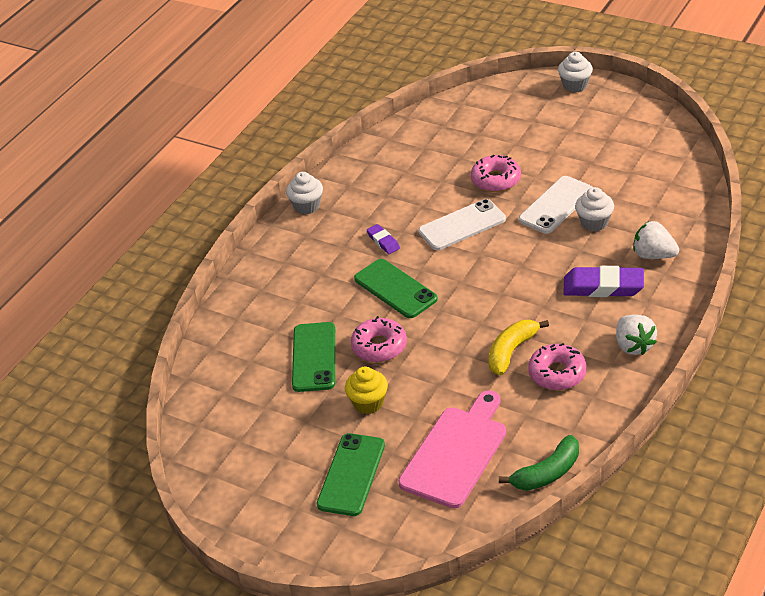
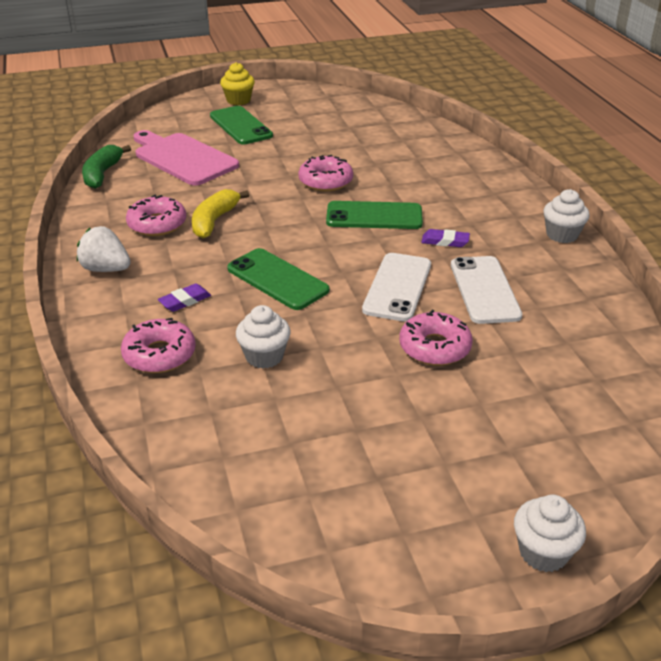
camera: 130 degrees right, 5 degrees down
(314, 357) = (362, 158): green phone -> green phone (277, 279)
(368, 403) = (283, 154): yellow cupcake -> yellow cupcake (238, 100)
(456, 453) = (183, 158): pink cutting board -> pink cutting board turned 150 degrees clockwise
(511, 351) = (214, 221): yellow banana -> yellow banana turned 150 degrees counterclockwise
(556, 205) = (330, 354): white phone -> white phone (484, 290)
(603, 287) = (185, 301): purple eraser -> purple eraser, size x0.53
(653, 255) = (159, 354): white strawberry -> pink donut

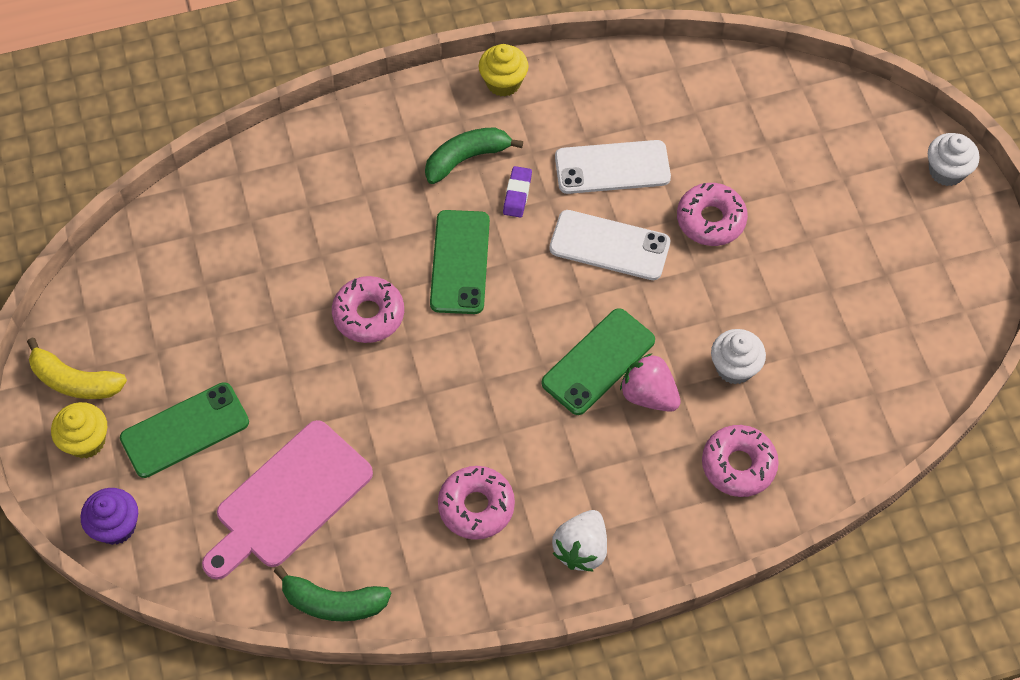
camera: 90 degrees left, 25 degrees up
(179, 110) = (116, 526): none -> purple cupcake
(185, 301) = (643, 452): purple eraser -> none
(214, 221) = (469, 439): yellow banana -> yellow banana (75, 381)
(241, 305) = (648, 395): none -> pink strawberry
(476, 218) = (466, 158): none -> green banana
(562, 235) = (503, 82): white cupcake -> yellow cupcake

